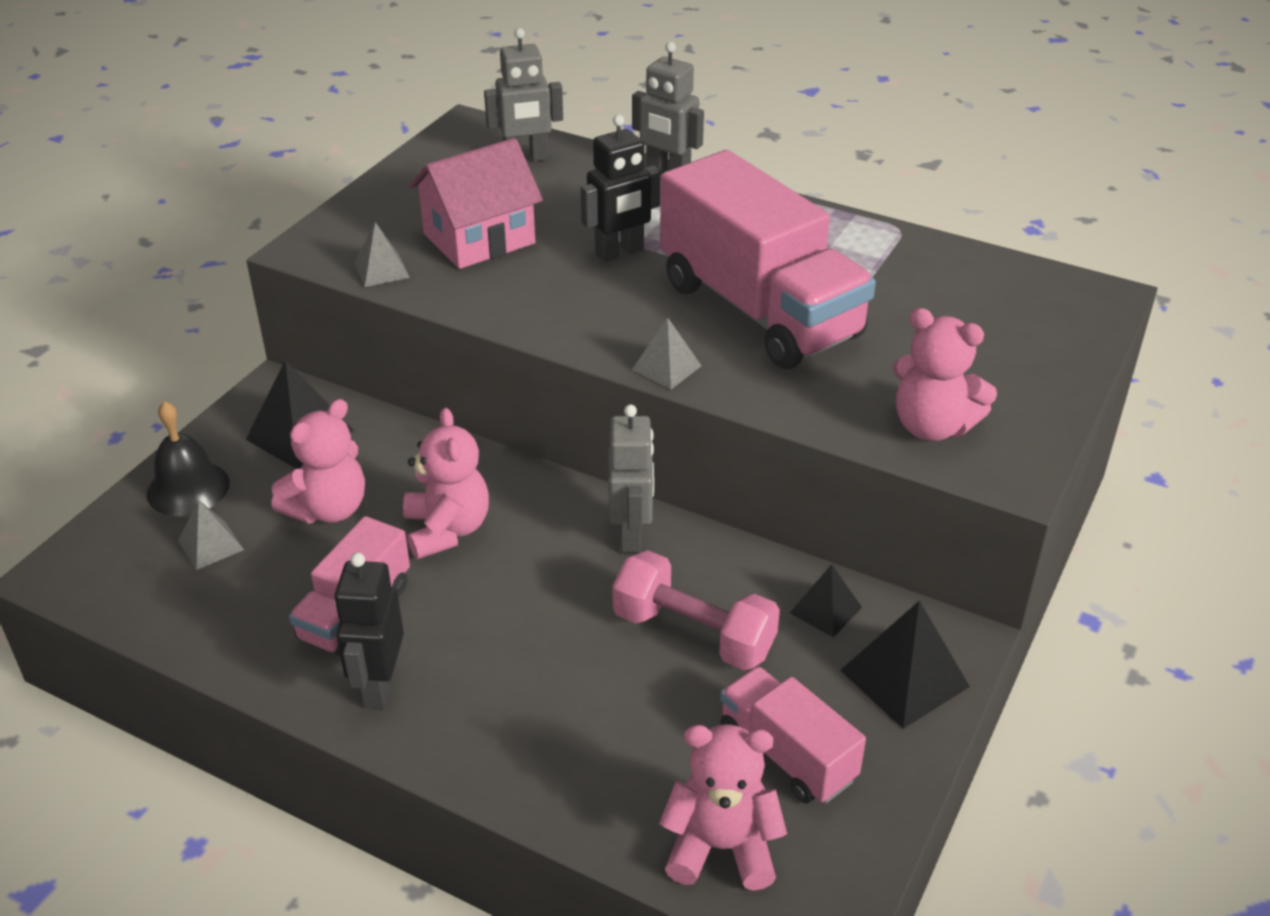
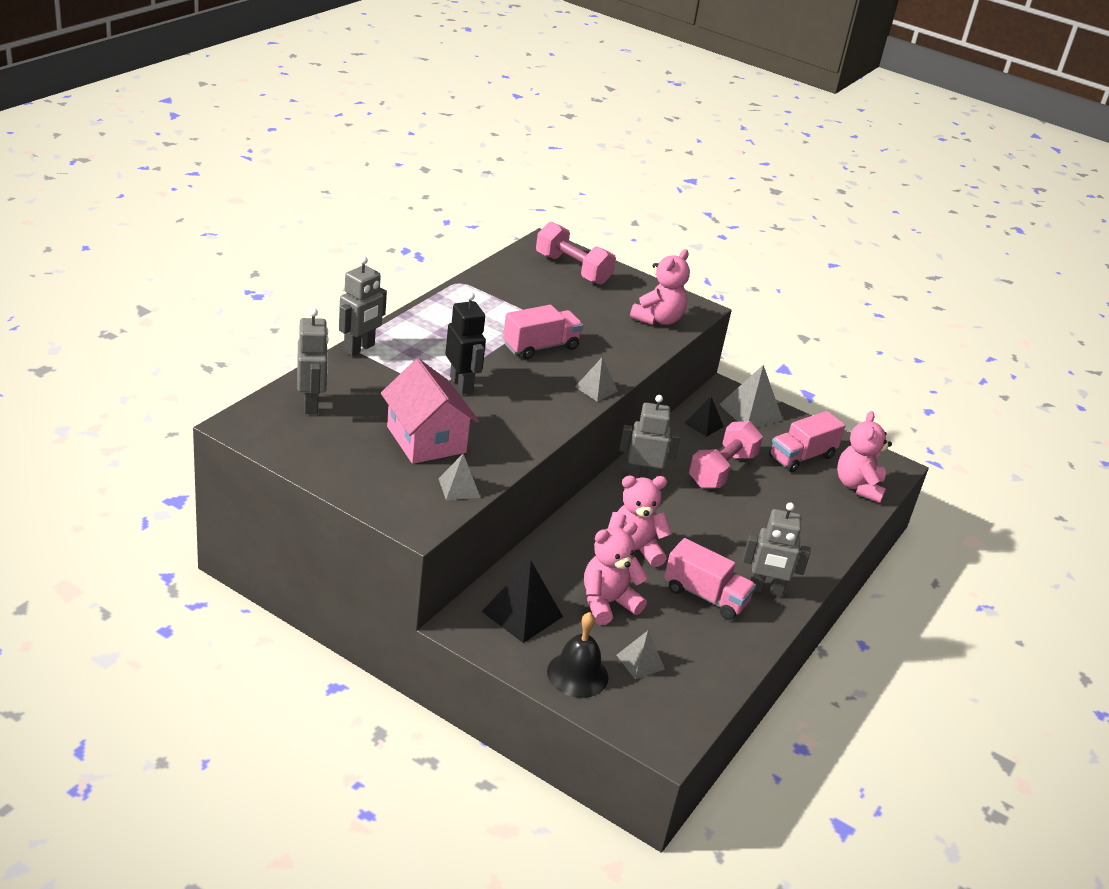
camera: 90 degrees left, 5 degrees down
(328, 509) = (607, 603): pink teddy bear -> pink teddy bear turned 75 degrees counterclockwise
(379, 686) = (765, 590): black robot -> grey robot
(759, 310) = (541, 347): pink truck -> pink truck, size x0.53
(904, 678) = (750, 412): black pyramid -> grey pyramid
(1035, 327) = (572, 269): none -> pink dumbbell

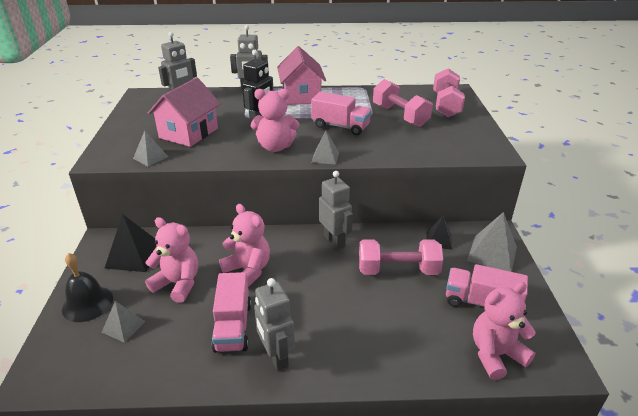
camera: 60 degrees right, 0 degrees up
(425, 327) = (301, 96): none -> pink house
(562, 304) = (400, 116): none -> pink dumbbell
(658, 319) = (450, 146): pink teddy bear -> pink teddy bear (275, 147)

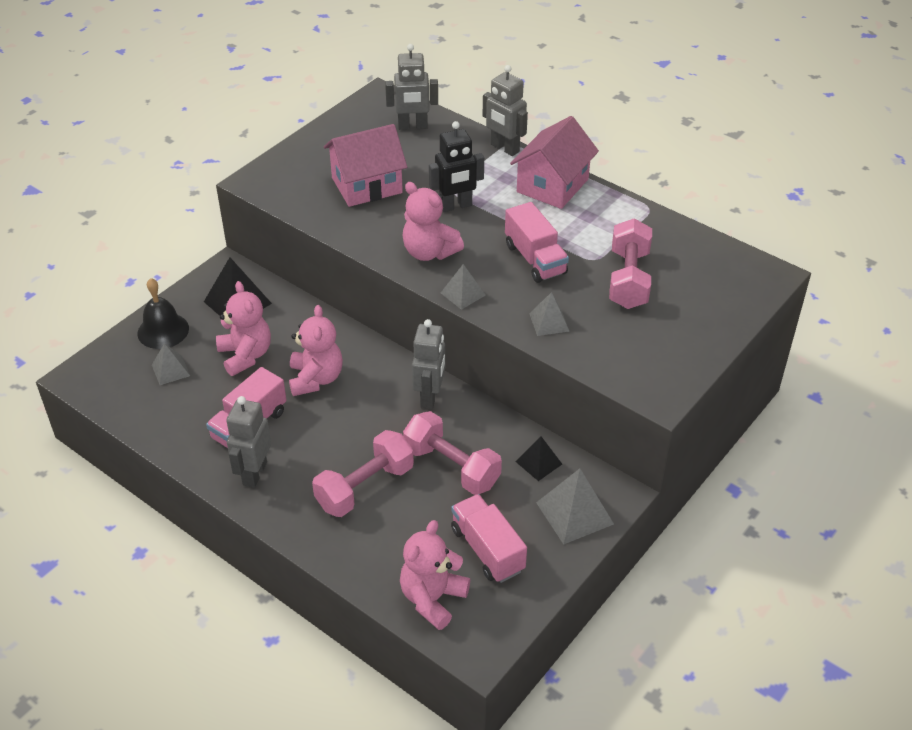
camera: 40 degrees right, 10 degrees up
(150, 157) = (299, 202): grey pyramid -> grey pyramid (549, 322)
(446, 105) = (714, 293): pink dumbbell -> pink dumbbell (365, 487)
(495, 354) = (432, 599): pink teddy bear -> pink teddy bear turned 75 degrees counterclockwise

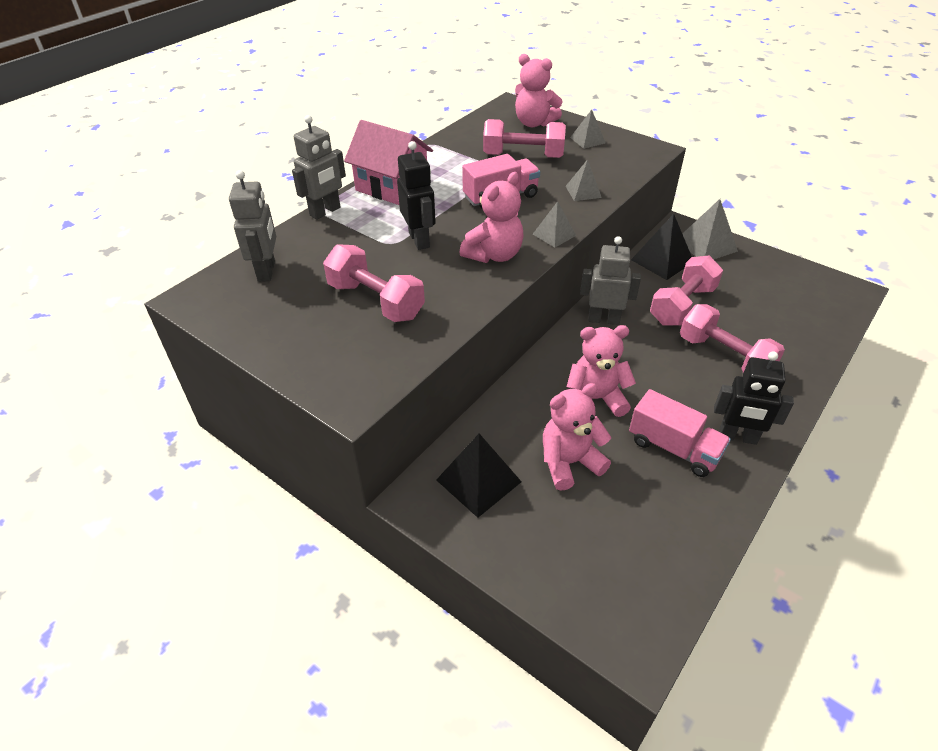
camera: 90 degrees left, 0 degrees up
(163, 330) = (535, 556): black bell -> none
(171, 370) = (605, 536): grey pyramid -> grey pyramid (587, 140)
(254, 473) = (737, 437): grey robot -> black robot
(367, 185) = (376, 301): pink house -> pink dumbbell
(432, 599) = (821, 313): pink teddy bear -> pink teddy bear (534, 123)
(487, 549) = (760, 286): pink truck -> none
(538, 462) = (662, 261): black pyramid -> black pyramid, size x1.66

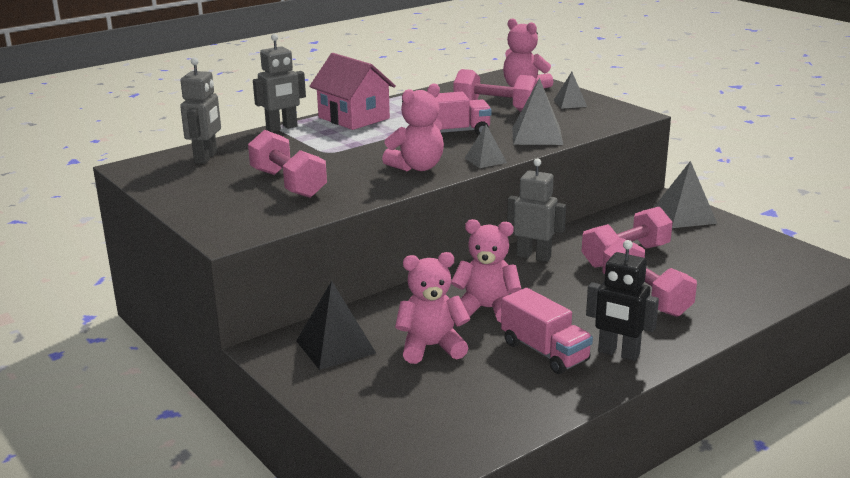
camera: 15 degrees right, 20 degrees down
(419, 240) = (354, 152): black robot -> none
(583, 192) = (537, 136): grey pyramid -> grey pyramid, size x1.66
(662, 261) = (626, 222): black pyramid -> none

